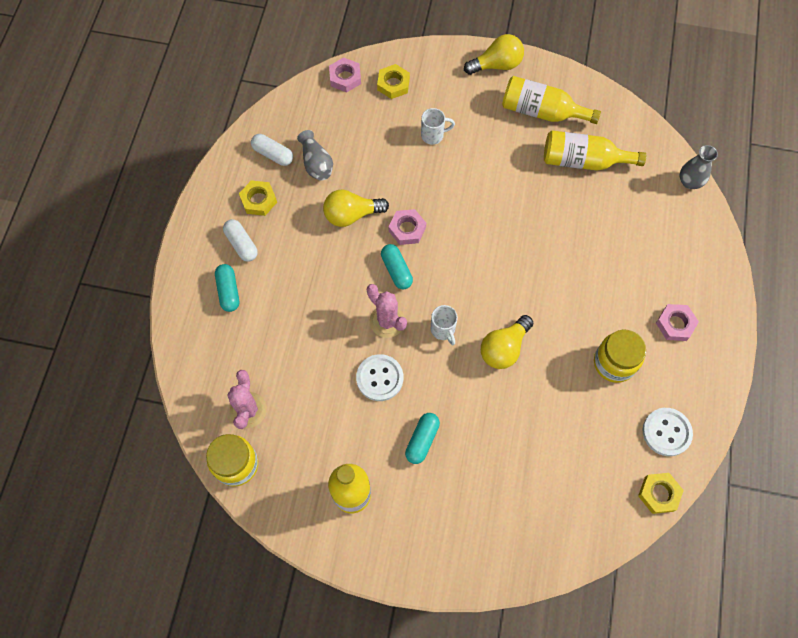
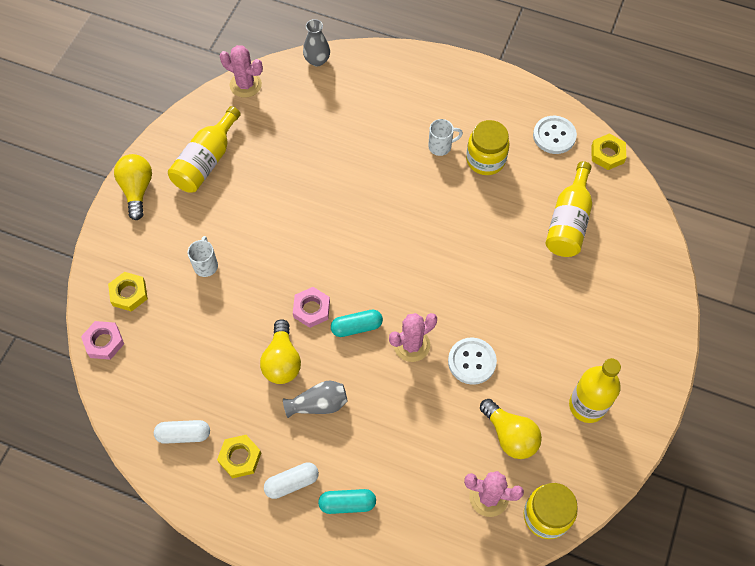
camera: 80 degrees left, 5 degrees down
(273, 154) = (183, 434): white capsule -> white capsule turned 45 degrees clockwise
(316, 163) = (209, 389): grey vase -> grey vase (318, 404)
(422, 440) = (540, 333): turquoise capsule -> none
(443, 330) = (430, 295): white mug -> white mug (441, 146)
(504, 348) = (457, 245): yellow light bulb -> yellow light bulb (510, 435)
(583, 161) = (273, 138): yellow bottle -> yellow bottle (568, 222)
(638, 125) = (245, 85): none -> pink cactus
(675, 324) = (456, 105): pink nut -> none

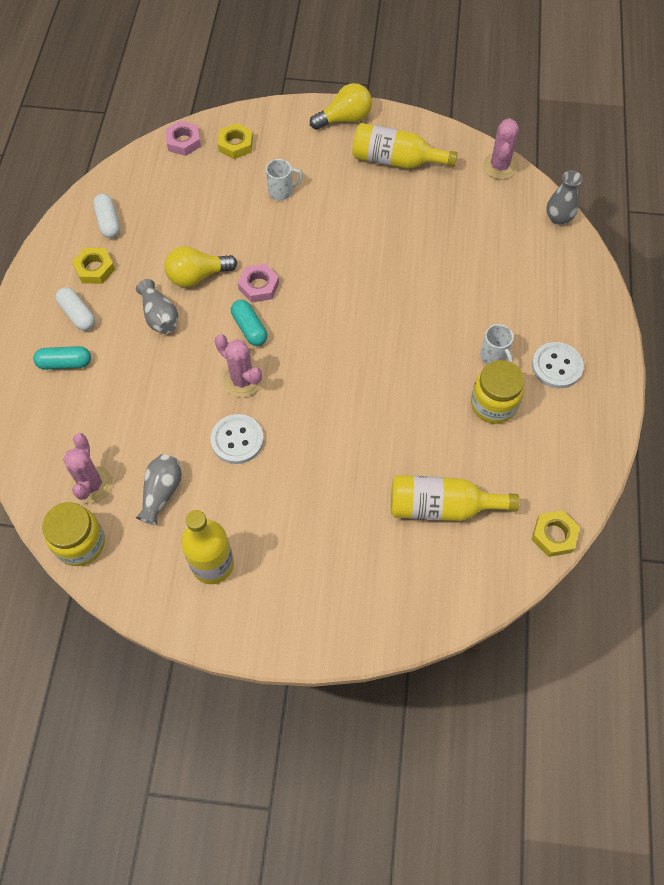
camera: 75 degrees right, 0 degrees up
(347, 504) = (65, 363): turquoise capsule -> turquoise capsule turned 75 degrees counterclockwise
(510, 435) = (162, 492): yellow light bulb -> grey vase
(554, 136) = (556, 470): white button -> white button (556, 366)

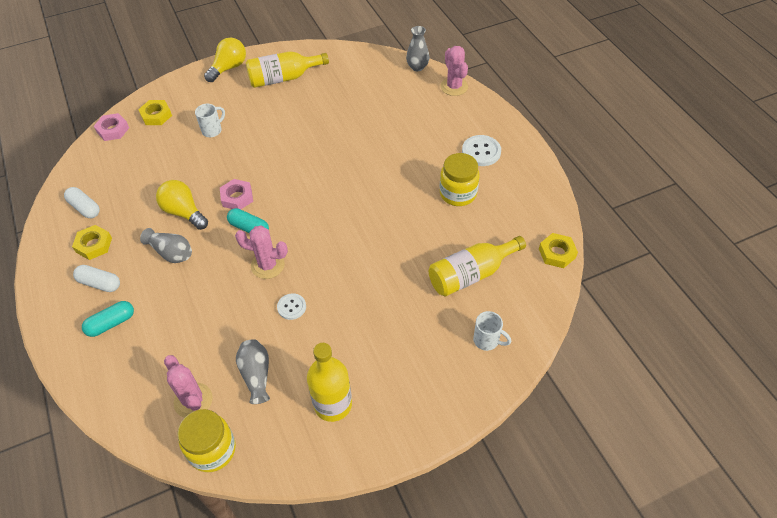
camera: 30 degrees left, 10 degrees down
(197, 276) = (184, 212): yellow light bulb -> yellow light bulb turned 90 degrees clockwise
(237, 440) = (291, 307): white button -> white button, size x0.63
(494, 356) = (436, 165): white mug -> white mug (487, 340)
(499, 166) = (357, 54): pink cactus -> pink cactus (454, 87)

